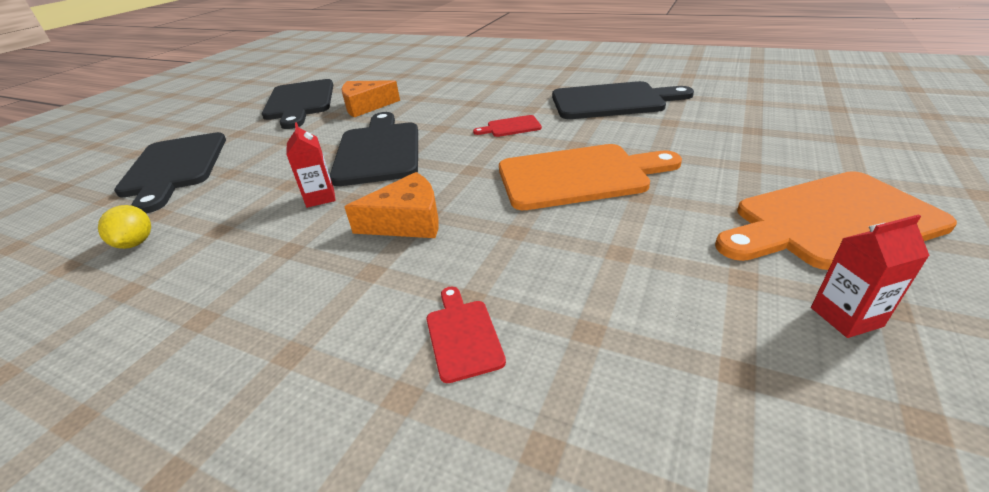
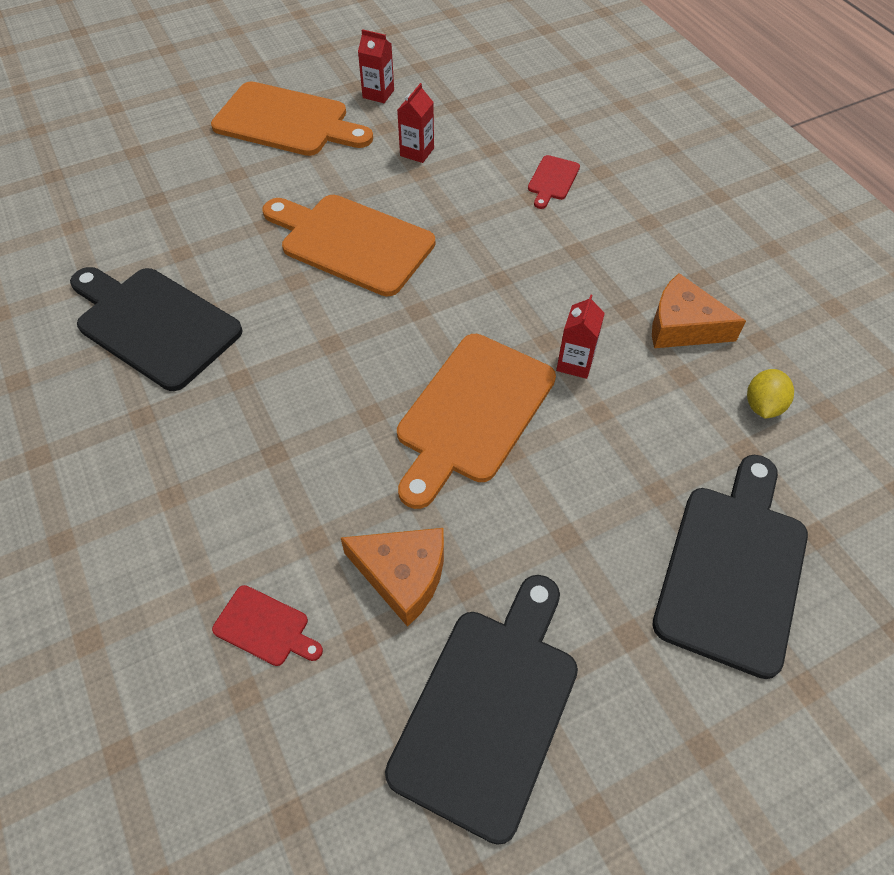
camera: 145 degrees left, 20 degrees up
(378, 151) = (472, 413): black cutting board -> orange cutting board
(407, 221) = (521, 281): orange cheese -> orange cheese (683, 326)
(511, 127) = (306, 355): red cutting board -> red cutting board (265, 627)
(659, 271) = (417, 152): none -> red carton

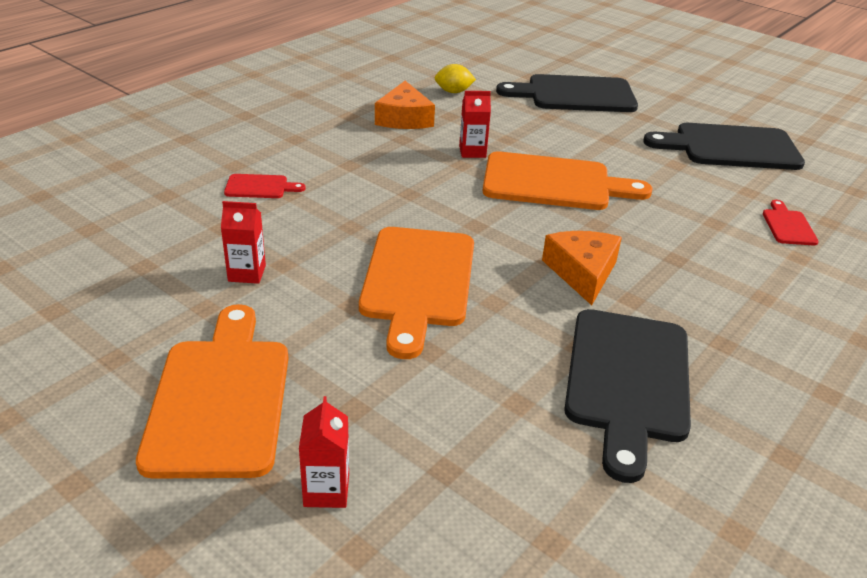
camera: 115 degrees left, 20 degrees down
(378, 94) = (131, 331): red carton -> red carton (326, 490)
(402, 575) = (696, 186): orange cheese -> orange cheese (582, 273)

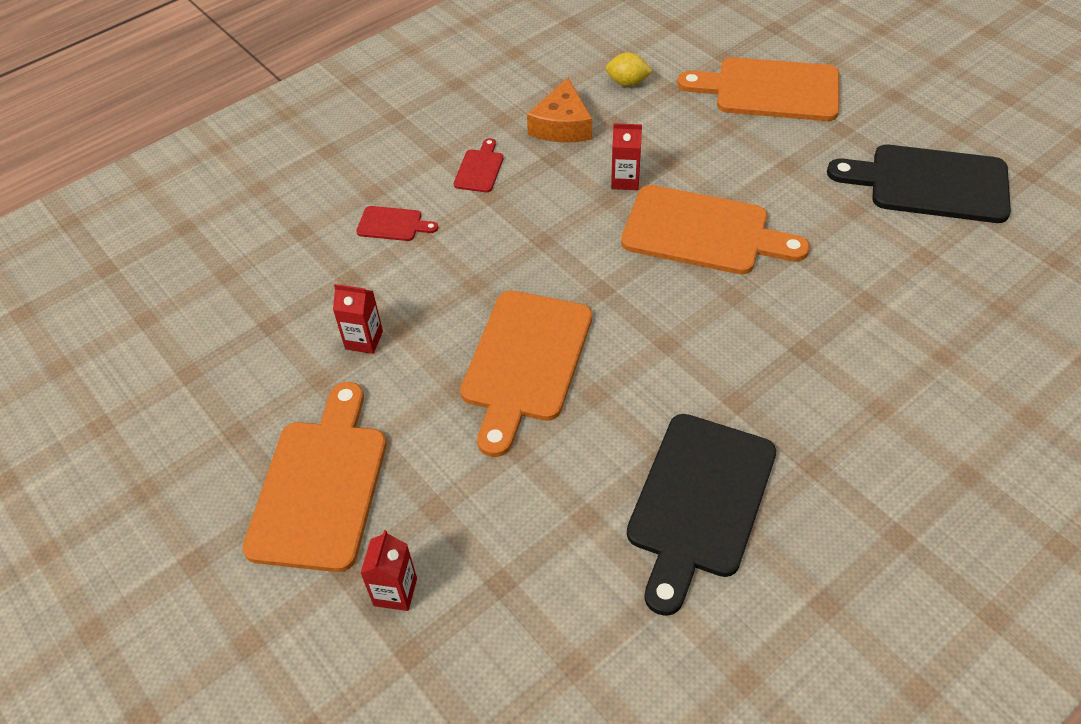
camera: 15 degrees right, 15 degrees up
(575, 95) = (769, 90): black cutting board -> orange cutting board
(582, 273) = (696, 362): orange cheese -> none
(788, 226) = (950, 309): red cutting board -> red cutting board (479, 169)

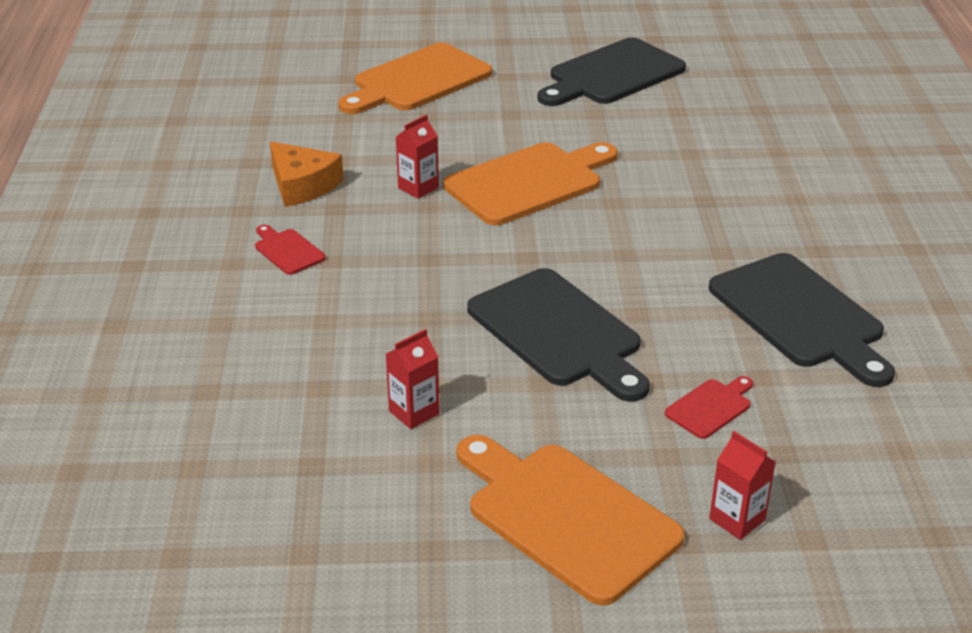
camera: 55 degrees left, 15 degrees down
(393, 224) = (284, 330): red cutting board -> red cutting board (710, 407)
(525, 362) = (559, 332): orange cutting board -> black cutting board
(627, 83) = (302, 132): yellow lemon -> none

